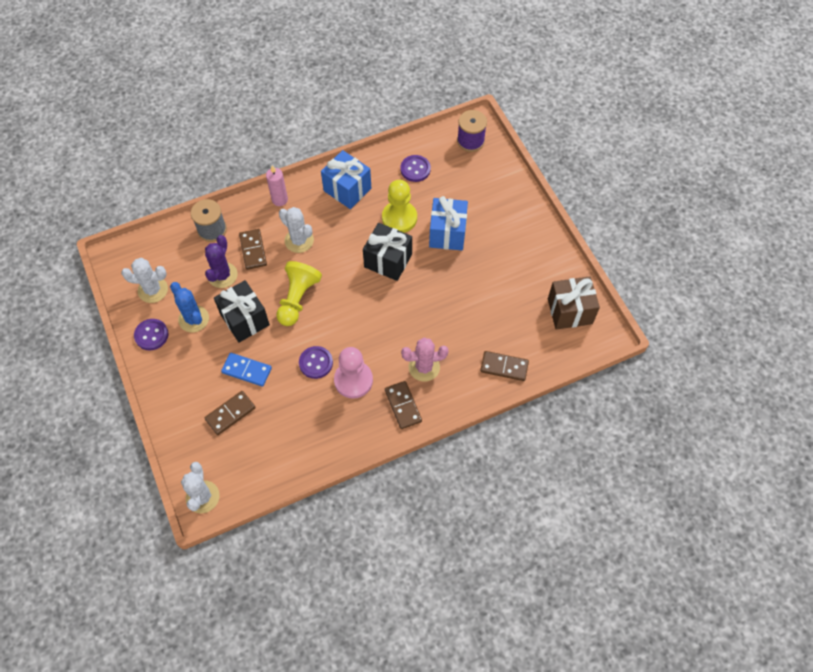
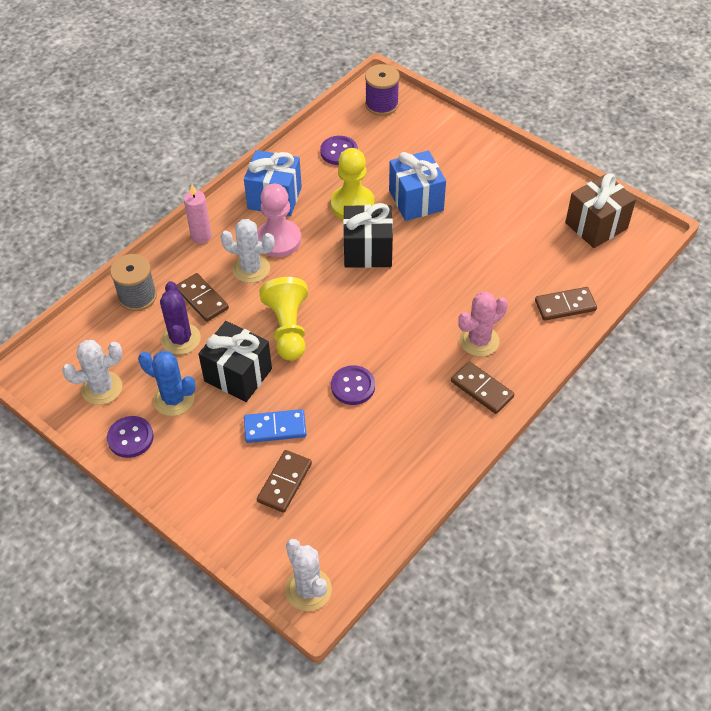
camera: 25 degrees left, 10 degrees down
(353, 380) = (408, 386): pink pawn -> pink pawn (278, 240)

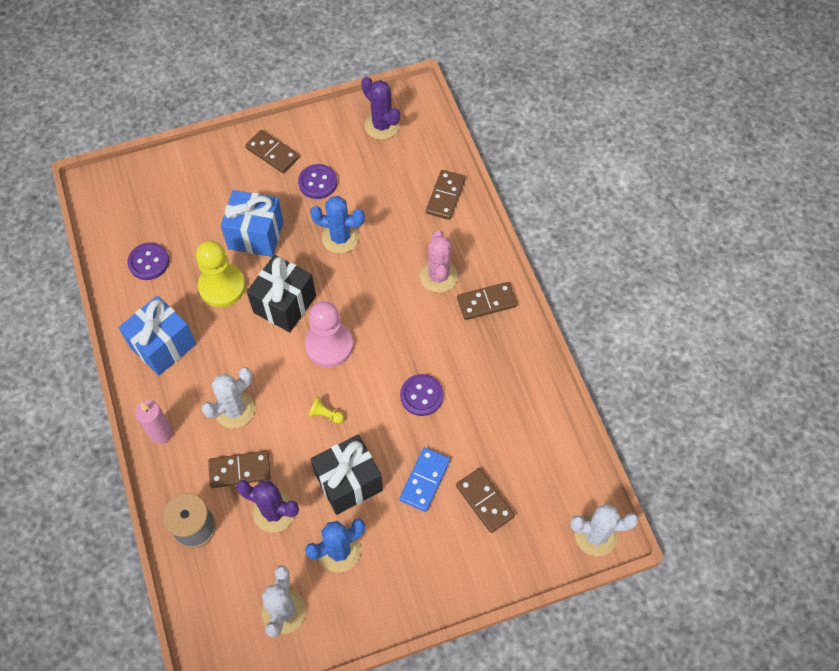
camera: 60 degrees left, 10 degrees up
(130, 438) = (358, 610): purple button -> purple button (318, 182)
(278, 240) = (217, 369): pink pawn -> pink pawn (329, 345)
(288, 329) = (326, 414): yellow pawn -> yellow pawn, size x0.41
(381, 104) = (119, 196): purple spool -> none
(459, 254) = (340, 238): none -> blue cactus
(501, 170) = (272, 153): none -> brown domino
(596, 226) = (382, 125): brown gift -> purple cactus

